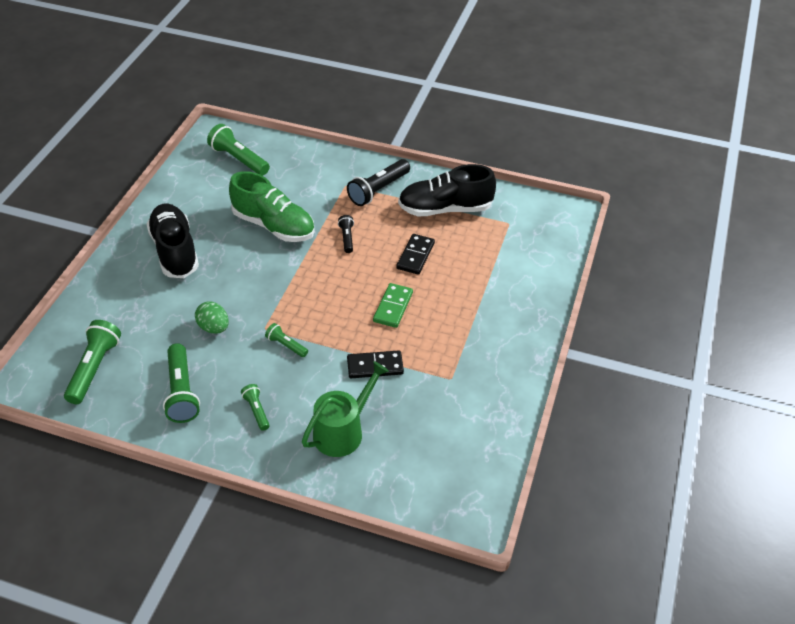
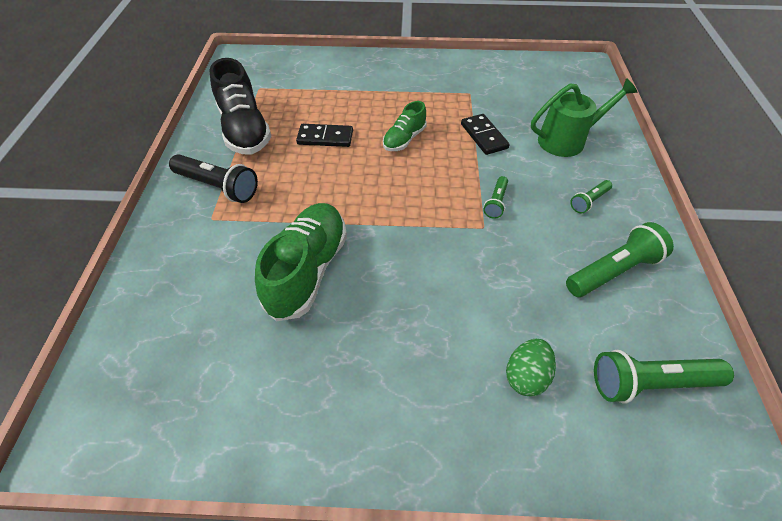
camera: 105 degrees left, 5 degrees up
(175, 251) = (395, 375): black shoe -> none
(214, 328) = (508, 274): green egg -> green egg (526, 376)
(239, 159) = (154, 366): green flashlight -> none
(342, 431) = (566, 140): green watering can -> green watering can turned 135 degrees clockwise
(347, 238) = (312, 194): black flashlight -> none
(393, 307) = (404, 139): green domino -> green shoe

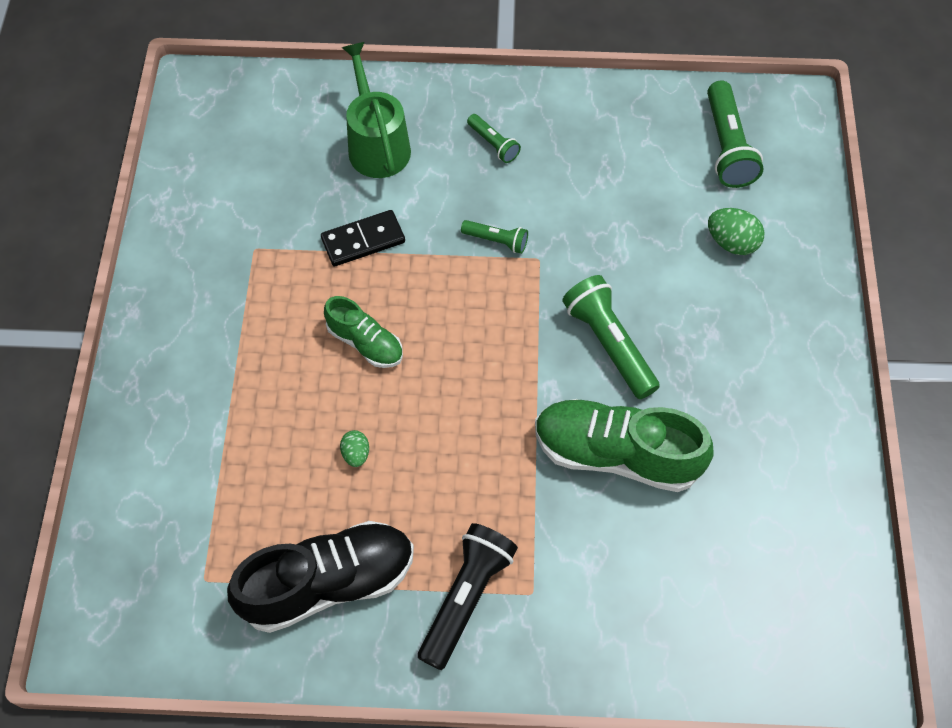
camera: 90 degrees left, 10 degrees up
(325, 138) = (356, 454): black domino -> green egg
(613, 271) = (599, 145): green flashlight -> green flashlight (609, 344)

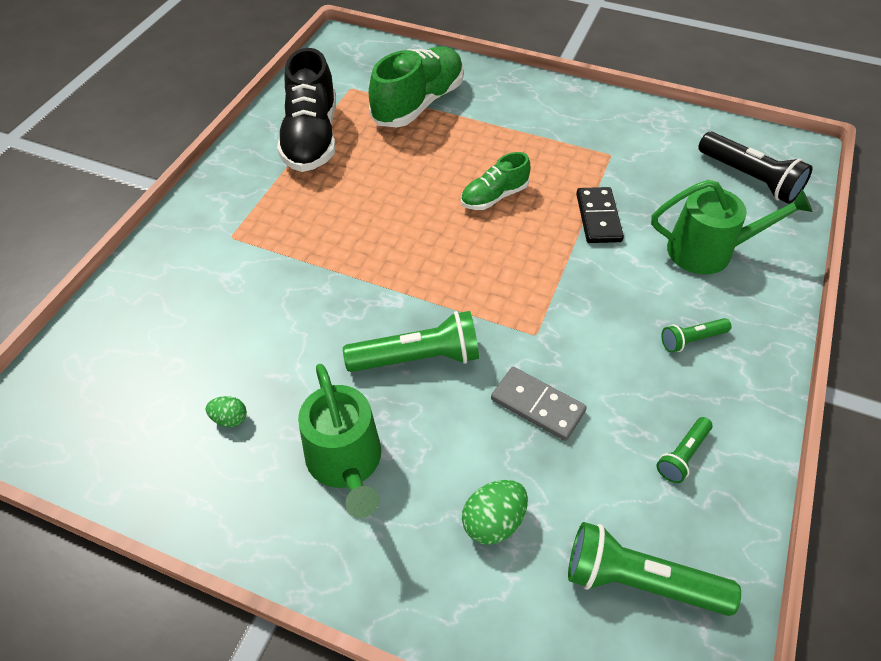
camera: 110 degrees right, 10 degrees down
(356, 454) = (399, 171): green egg -> green egg (230, 419)
(466, 598) = (253, 201): black flashlight -> black flashlight (749, 178)
(496, 241) = (568, 308): green flashlight -> green flashlight (682, 455)
(614, 239) = (537, 405): none -> grey domino
(616, 454) = (307, 325): green shoe -> green shoe (418, 103)
(737, 361) = (346, 462): none -> green watering can

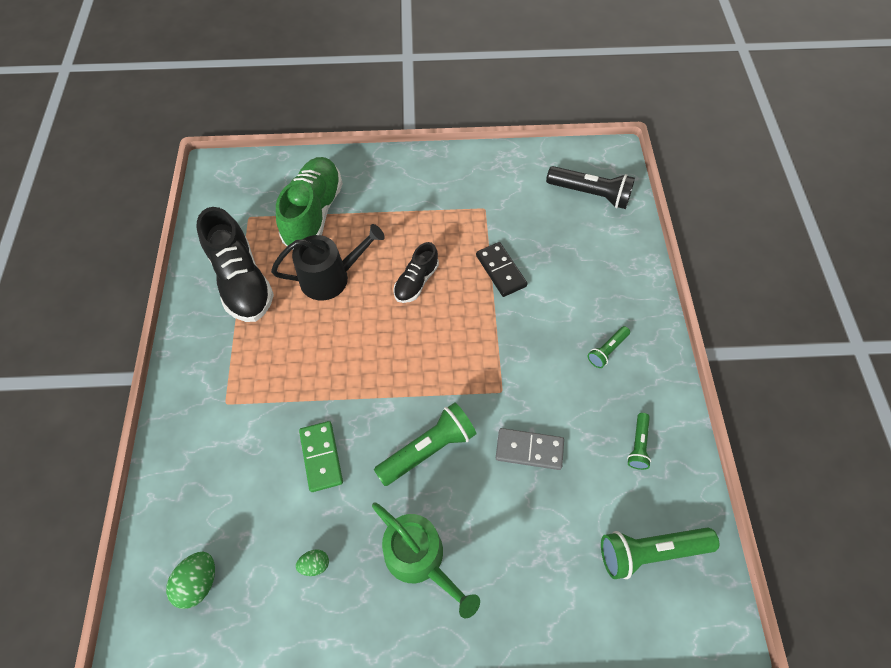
camera: 25 degrees left, 10 degrees up
(297, 320) = (321, 457): none -> green domino
(403, 164) = (330, 277): none -> black watering can
(493, 522) = (541, 554): green egg -> green egg (199, 582)
(494, 197) = (416, 281): green shoe -> black shoe
(708, 251) = (588, 270): green watering can -> none

